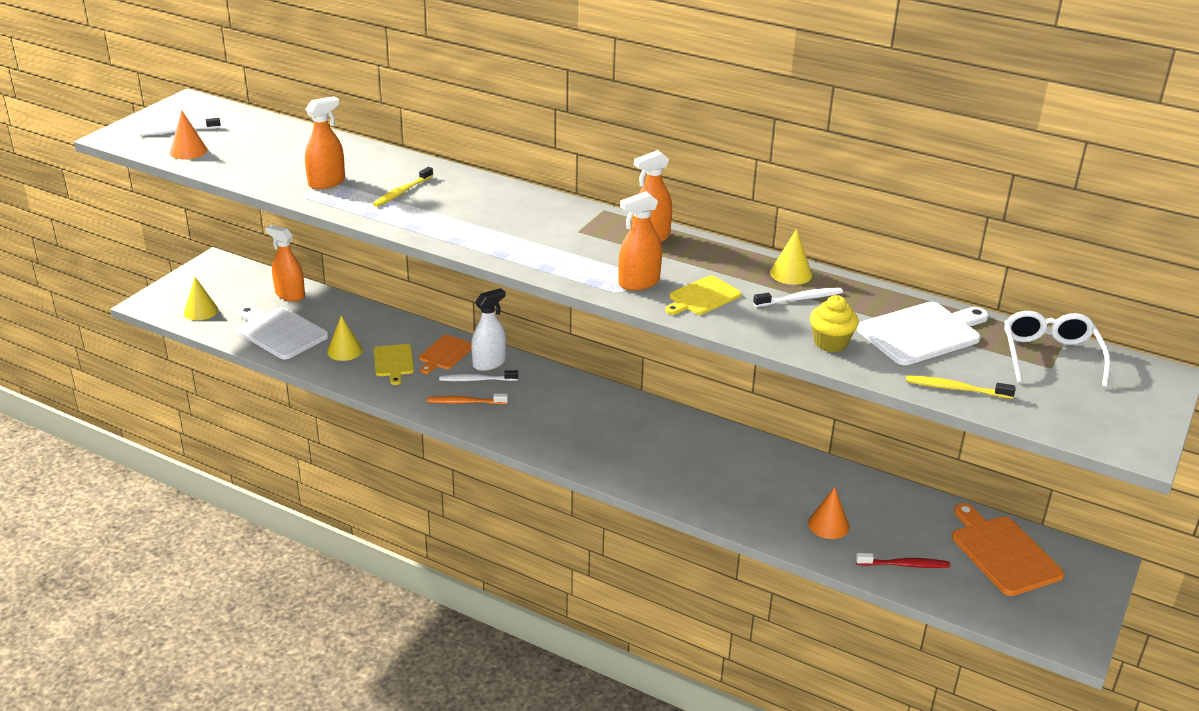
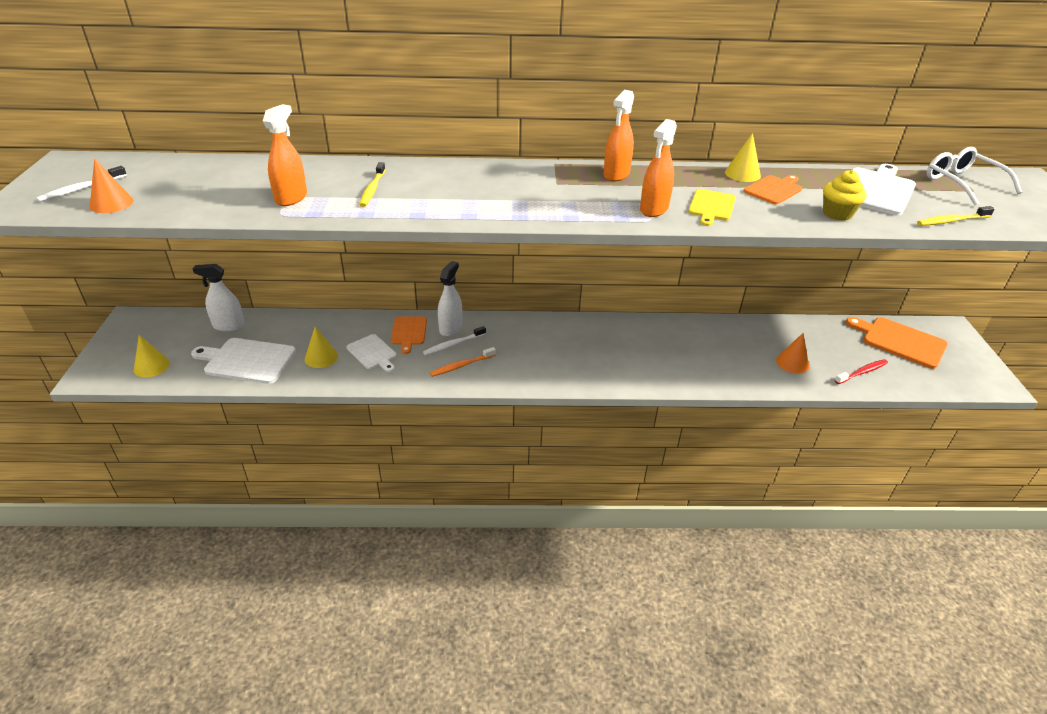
camera: 30 degrees left, 5 degrees up
(290, 295) = (229, 326): orange spray bottle -> white spray bottle
(393, 362) = (373, 353): yellow cutting board -> white cutting board
(800, 299) = (774, 189): white toothbrush -> orange cutting board

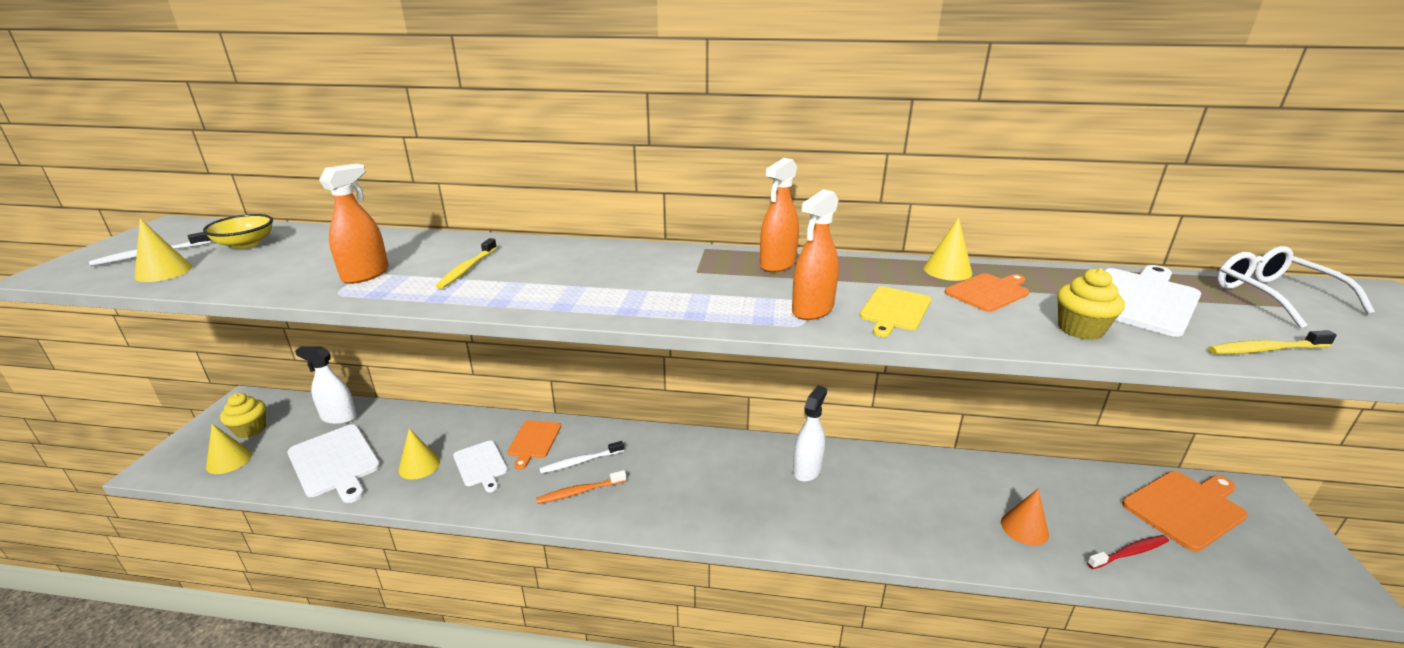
camera: 10 degrees right, 10 degrees down
(111, 203) = (164, 272): orange cone -> yellow cone
(154, 341) = (250, 429): none -> yellow cupcake
(159, 175) = (245, 244): none -> yellow bowl
(247, 360) = (335, 462): white cutting board -> white cutting board turned 150 degrees counterclockwise
(450, 328) = (585, 439): white spray bottle -> white spray bottle (807, 469)
(900, 341) = (1186, 508): orange cutting board -> orange cutting board turned 105 degrees clockwise

